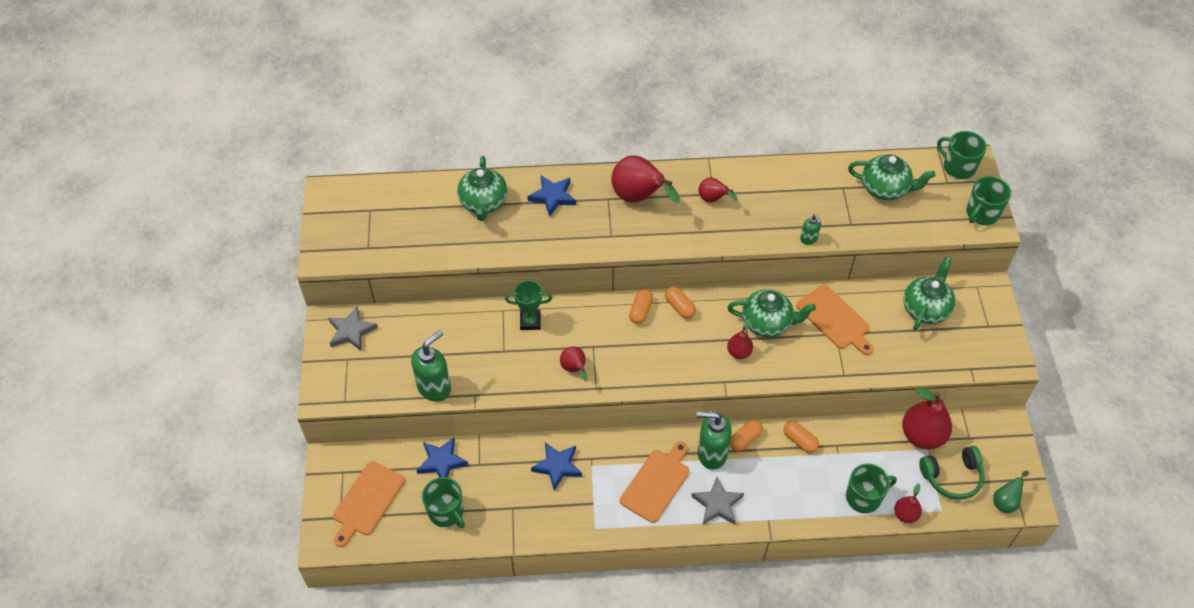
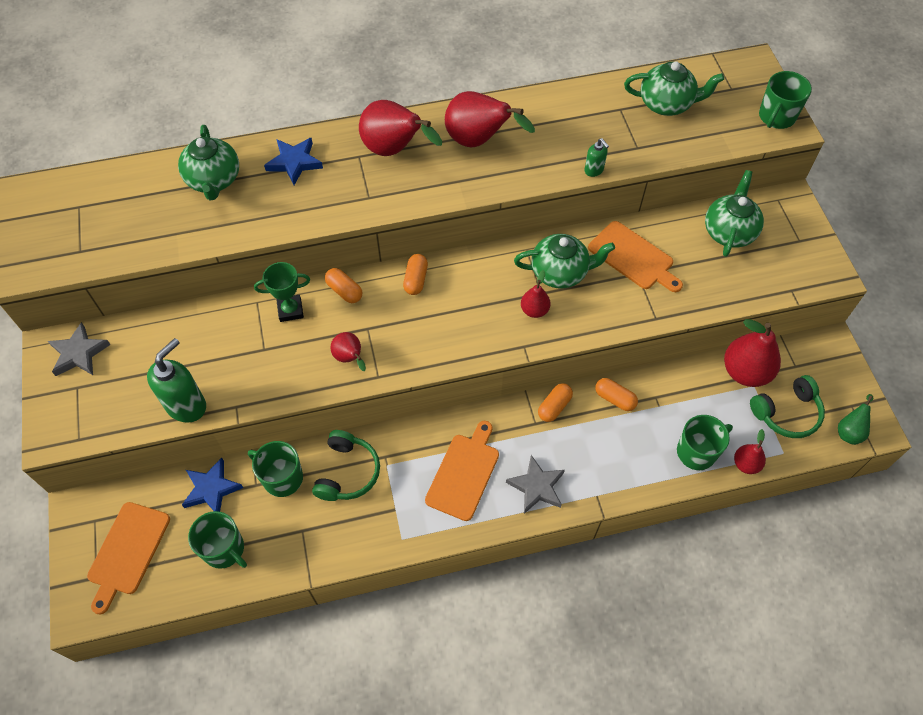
camera: 10 degrees left, 5 degrees up
(557, 466) = (347, 472): blue star -> green headphones
(679, 307) = (459, 269): orange capsule -> orange capsule (344, 291)
(711, 454) = (520, 429): green soap dispenser -> none
(713, 199) = (478, 141): red pear -> red pear, size x1.87
(958, 167) = (739, 71): green mug -> green mug (282, 478)

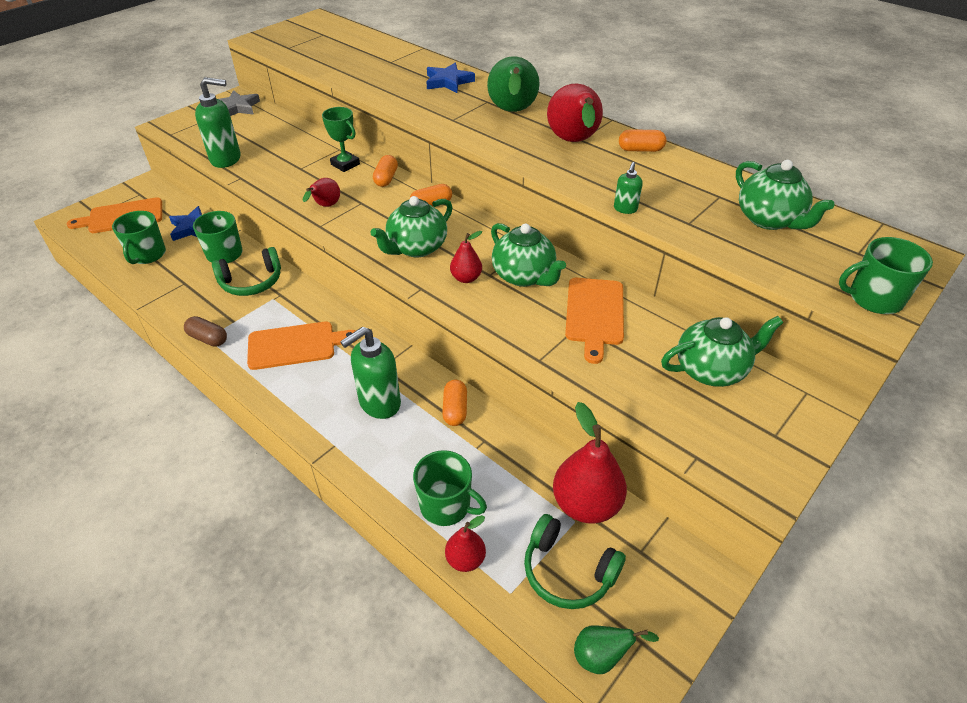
camera: 55 degrees right, 15 degrees down
(214, 180) = (396, 63): green teapot -> green teapot (416, 248)
(394, 150) = (512, 112): red pear -> green pear
(403, 539) = (208, 338): none -> brown capsule
(536, 486) = (314, 397): grey star -> none
(554, 407) = (410, 371): orange capsule -> orange capsule (640, 150)
(574, 445) = (379, 403): none -> green soap dispenser

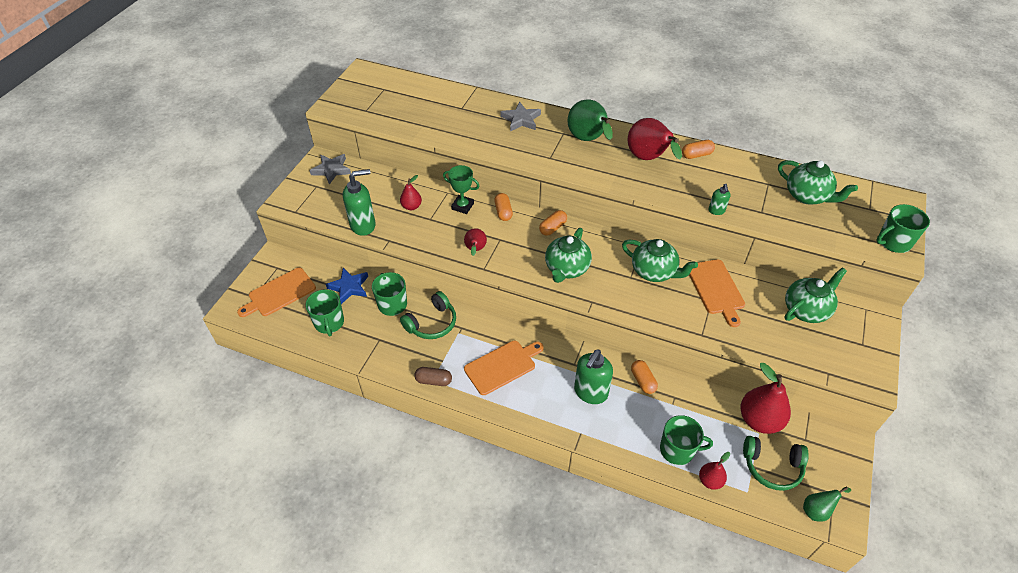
camera: 20 degrees left, 5 degrees up
(448, 82) = (521, 119): blue star -> grey star
(466, 278) = (617, 284): red pear -> red pear (411, 206)

